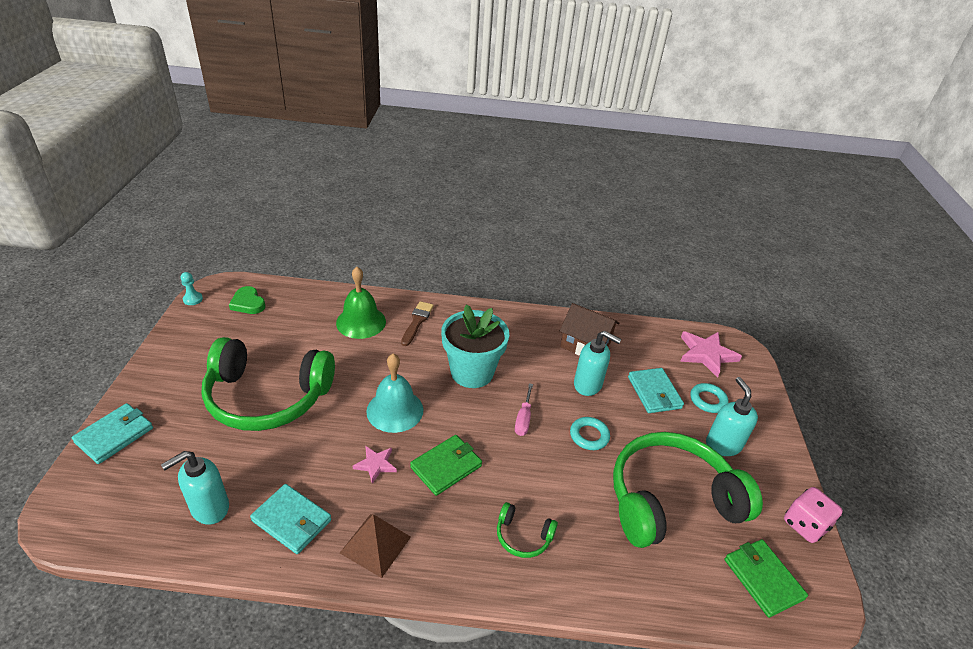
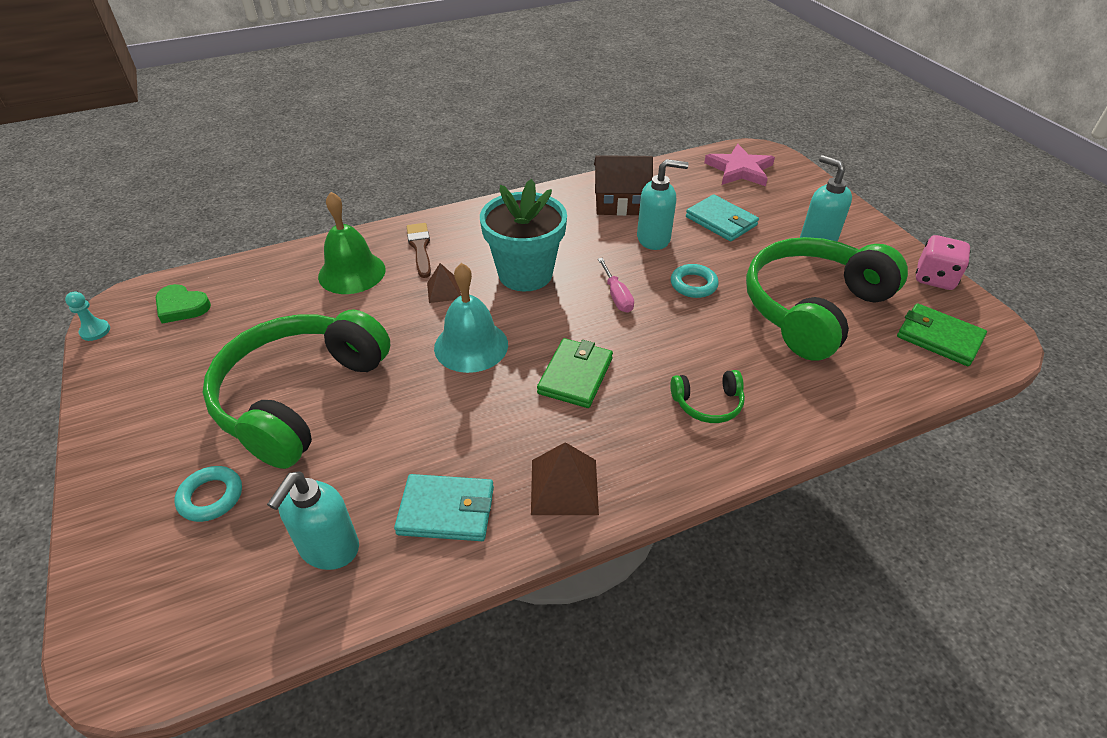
camera: 25 degrees left, 5 degrees up
(114, 435) = (116, 532): turquoise wallet -> none
(267, 397) = (300, 397): green headphones -> green headphones turned 135 degrees clockwise
(375, 464) = (496, 408): pink star -> none
(408, 361) = (444, 291): none -> brown pyramid
(708, 400) = (773, 209): turquoise ring -> turquoise ring (211, 497)

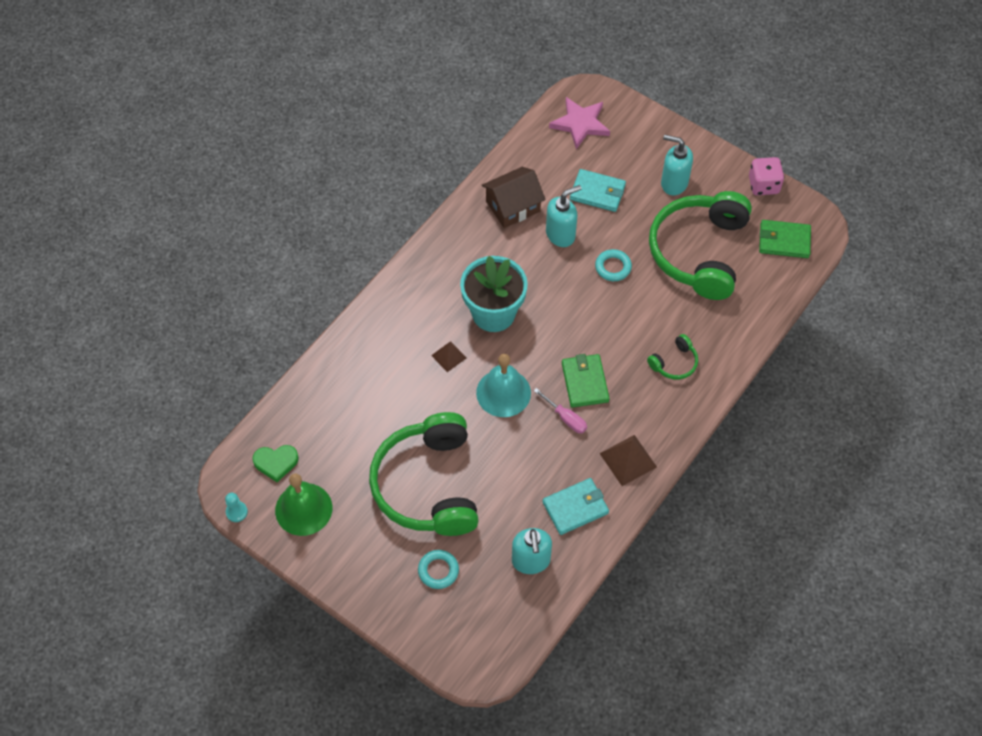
camera: 30 degrees left, 15 degrees up
(352, 272) = (369, 373): green bell -> green bell (303, 509)
(420, 248) = (398, 325): brown brush -> none
(616, 296) = (568, 303): pink screwdriver -> pink screwdriver (565, 418)

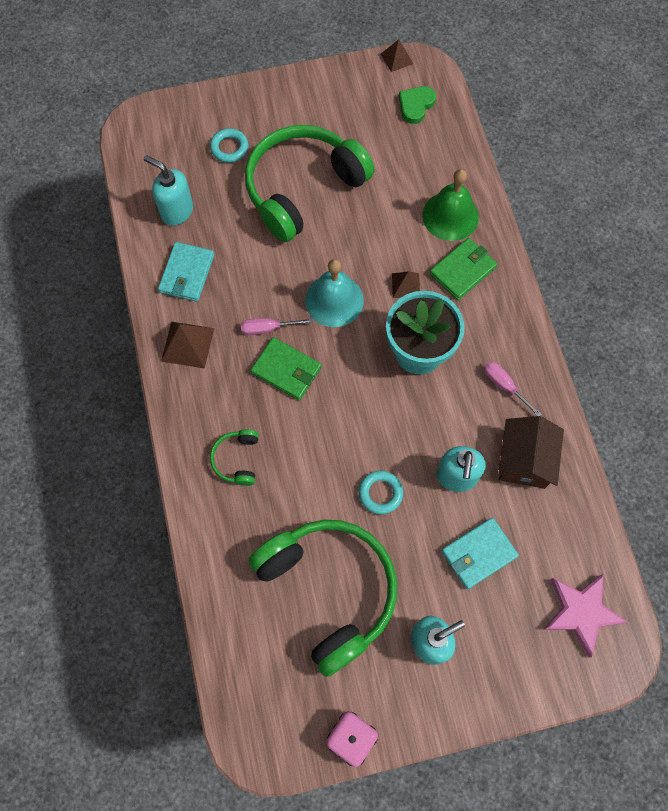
camera: 130 degrees right, 10 degrees up
(236, 512) = (396, 58): turquoise pawn -> brown pyramid
(303, 509) = (360, 99): green bell -> green bell (450, 216)
(428, 485) = (303, 189): green headphones -> green headphones turned 75 degrees counterclockwise
(471, 248) = (504, 386): none -> pink screwdriver
(784, 241) = (269, 690): green wallet -> green wallet (462, 270)

